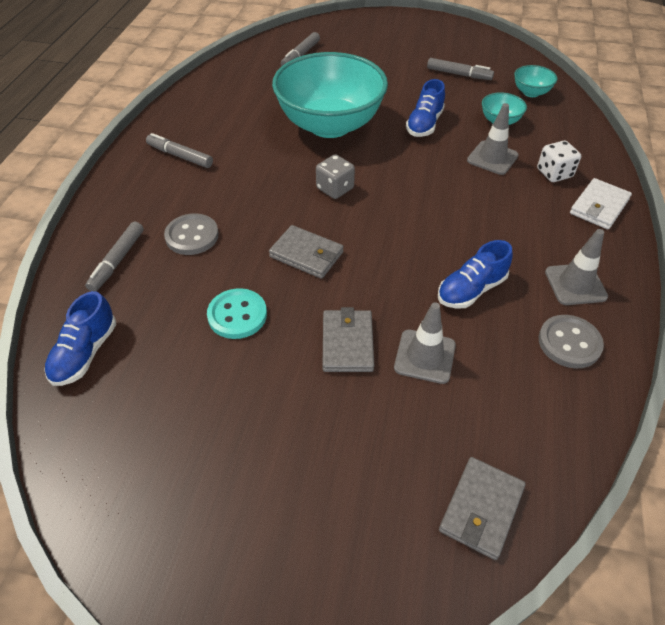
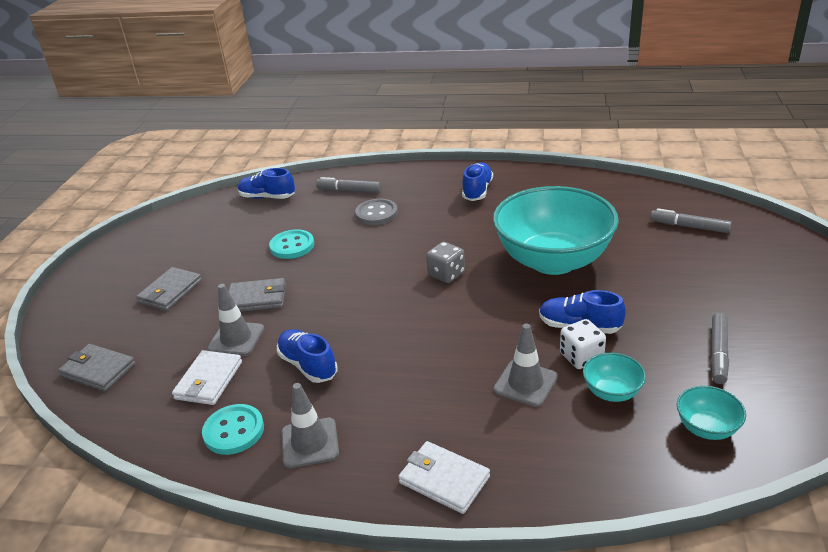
camera: 90 degrees right, 15 degrees down
(180, 156) = (477, 191): grey marker -> blue shoe
(306, 254) = (356, 268): grey wallet -> grey wallet (170, 292)
(497, 375) = (209, 380): none -> white wallet
(554, 173) = (506, 440): white dice -> white dice (581, 357)
(569, 343) = (234, 431): grey button -> turquoise button

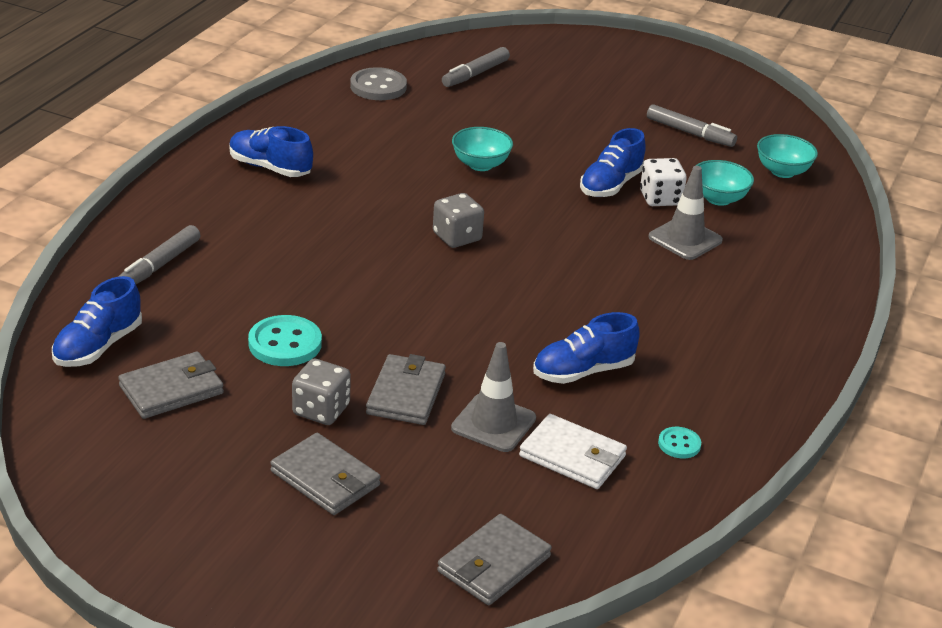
camera: 80 degrees left, 0 degrees up
(232, 274) = (321, 410): none -> grey dice
(234, 431) = (679, 444): turquoise button -> turquoise button, size x0.55
(237, 226) = (171, 389): none -> grey wallet
(310, 443) = (720, 390): grey traffic cone -> none
(376, 213) = (257, 256): grey button -> grey button (378, 87)
(444, 480) = (801, 317): white wallet -> none
(553, 261) = (480, 165): turquoise bowl -> turquoise bowl, size x0.40

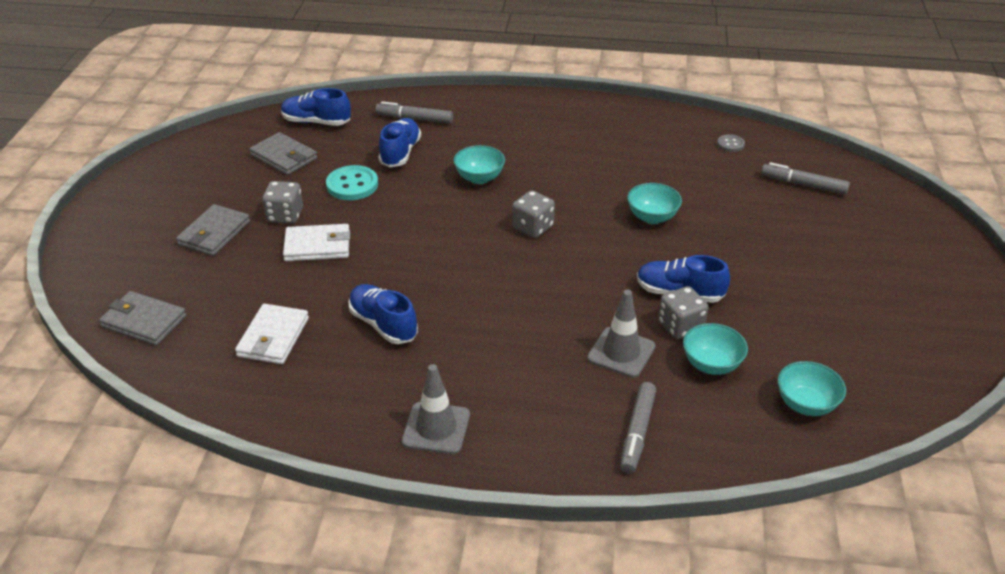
camera: 75 degrees right, 5 degrees up
(270, 168) = (566, 128): blue shoe -> blue shoe (400, 153)
(335, 248) = (479, 178): none -> turquoise bowl
(378, 87) = (730, 144): grey button -> grey button, size x0.55
(406, 394) = (317, 246): grey wallet -> white wallet
(493, 423) = (299, 292): grey traffic cone -> grey traffic cone (436, 428)
(660, 198) = (680, 326): white dice -> grey dice
(679, 444) = (308, 393): turquoise button -> none
(690, 133) = (824, 328): grey marker -> grey marker (637, 432)

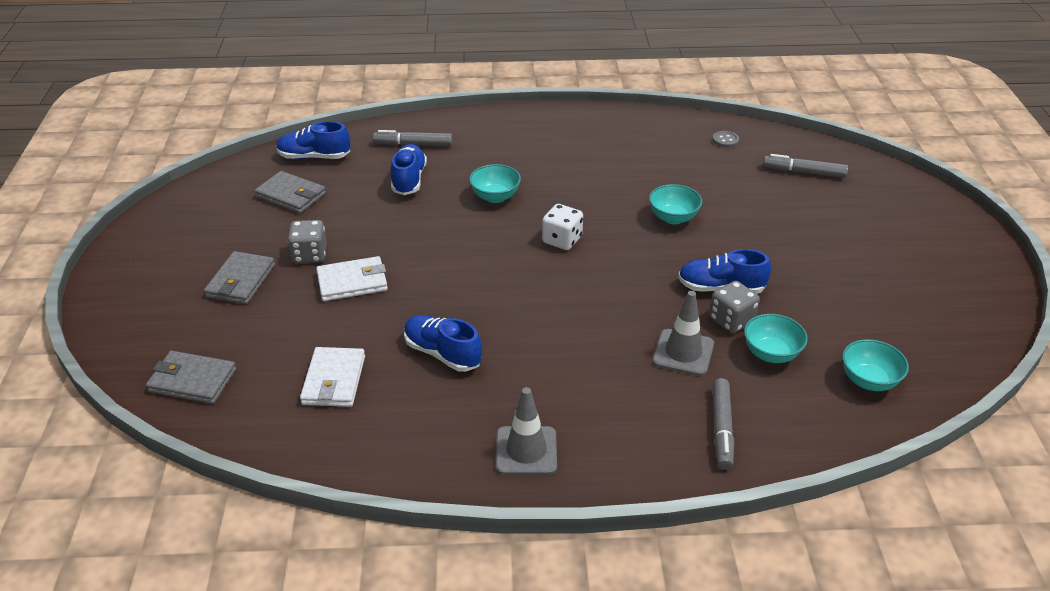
camera: 10 degrees left, 0 degrees up
(352, 185) = (369, 217): turquoise button -> none
(533, 227) = (562, 240): grey dice -> white dice

